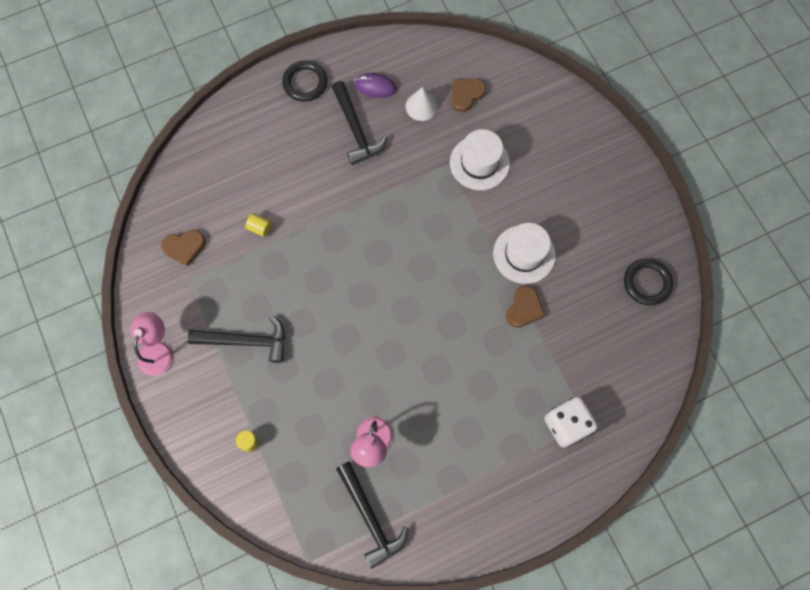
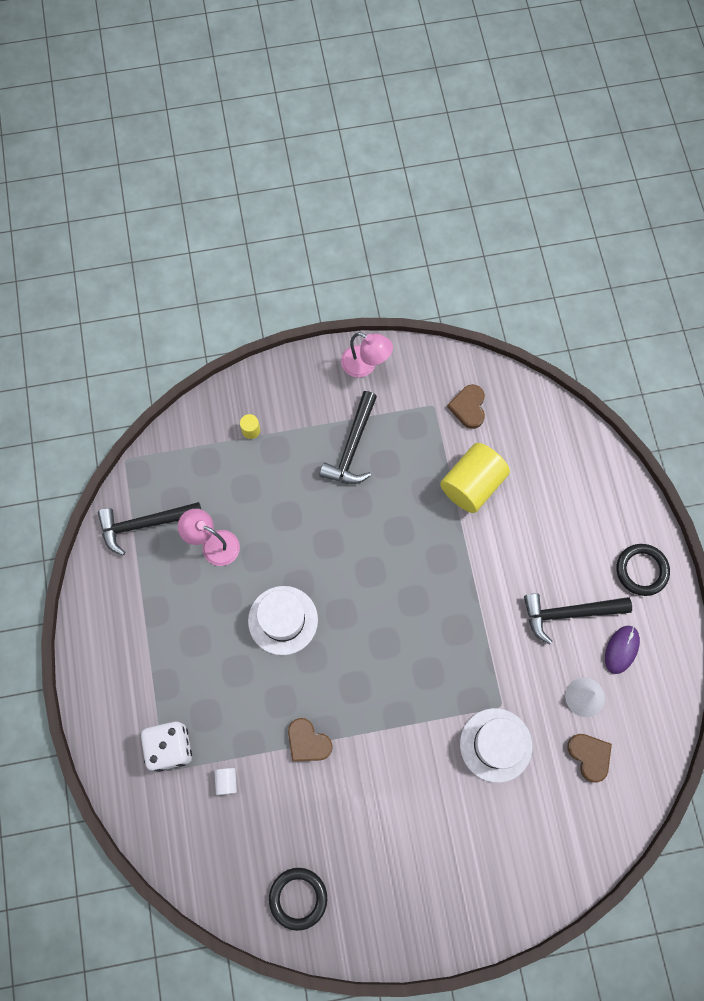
camera: 105 degrees right, 0 degrees up
(260, 228) = (472, 485): yellow cylinder -> yellow cylinder, size x2.43
(524, 254) = (370, 762): white hat -> white hat (283, 620)
(578, 367) = (226, 781): none -> white cylinder

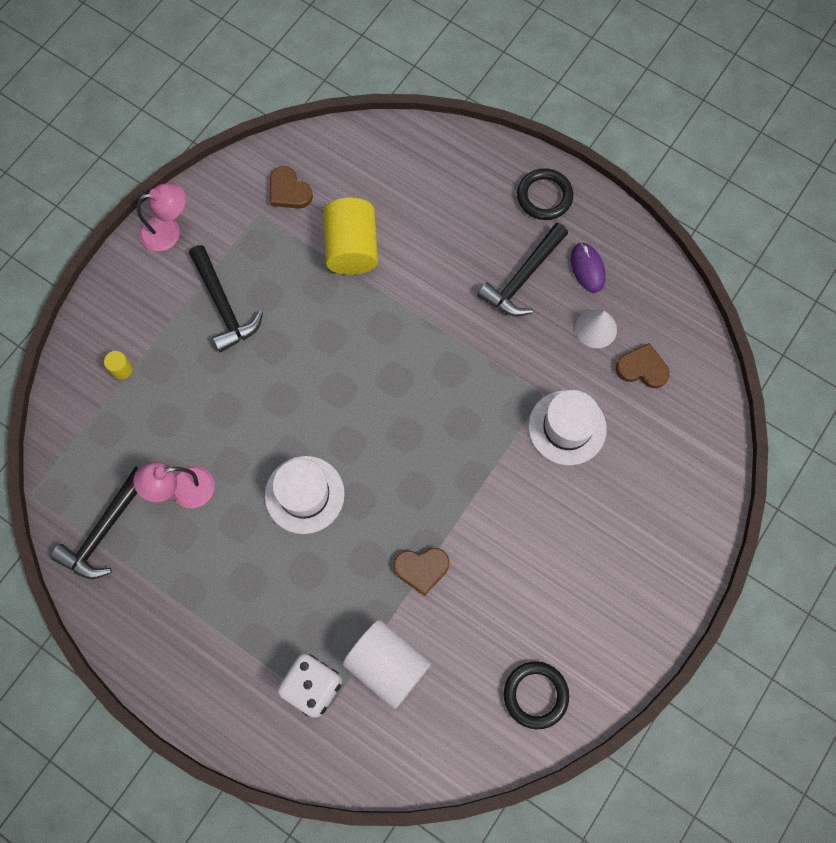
camera: 45 degrees left, 0 degrees up
(226, 781) = (387, 665): white cylinder -> white cylinder, size x2.43

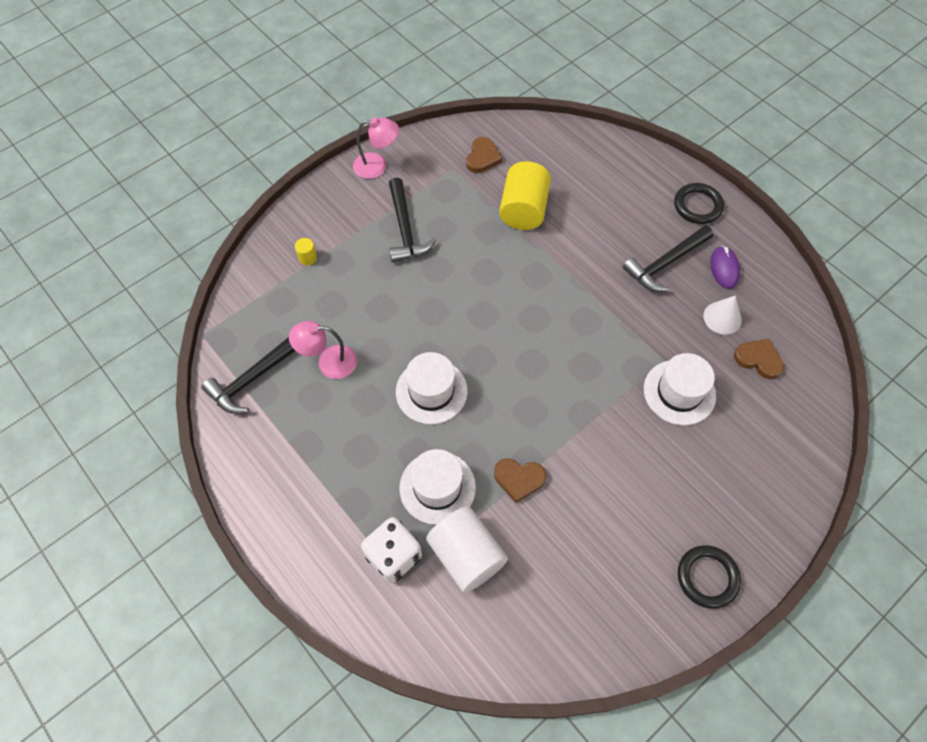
camera: 15 degrees right, 10 degrees down
(289, 191) = (483, 157): brown heart -> brown heart turned 135 degrees counterclockwise
(339, 600) = (437, 487): none -> white hat
(535, 695) = (599, 620): black ring -> black ring (707, 577)

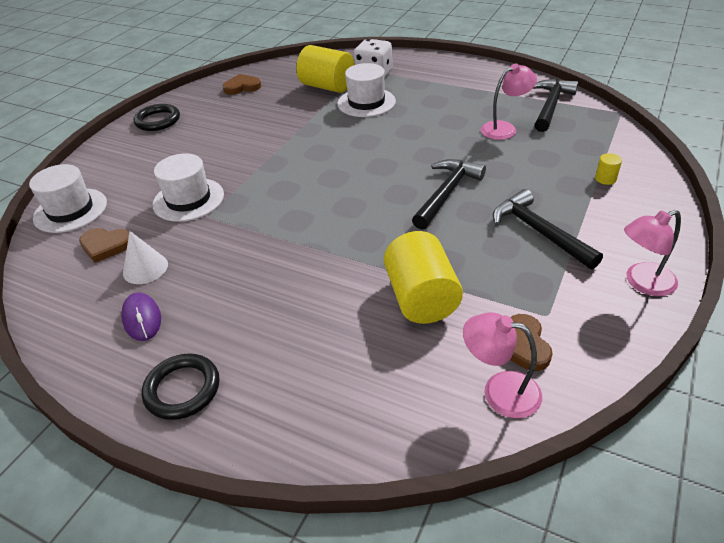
camera: 160 degrees right, 20 degrees down
(431, 391) = (408, 139): white hat -> white hat (70, 210)
(466, 555) = (327, 86): white cylinder -> yellow cylinder
(514, 139) = (499, 391): none -> pink lamp
(519, 479) = (309, 121): brown heart -> brown heart (242, 87)
(665, 263) = (219, 300): black hammer -> black hammer (446, 193)

